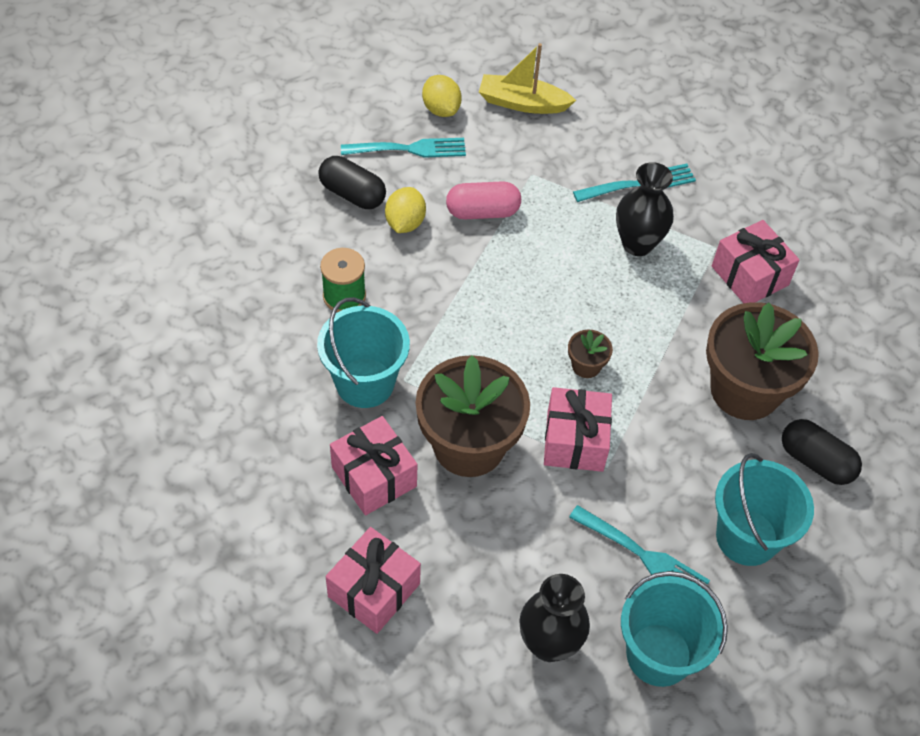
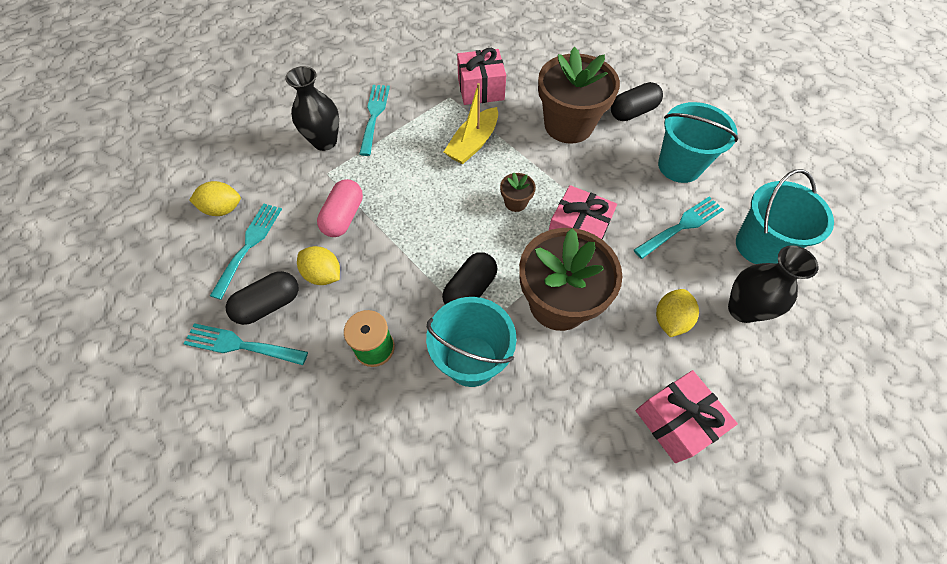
camera: 65 degrees left, 5 degrees up
(303, 191) = (241, 345): none -> turquoise fork
(374, 477) = (567, 385): pink gift -> none
(447, 356) = (470, 289): none -> black capsule
(497, 564) = (670, 320): none -> yellow lemon
(522, 103) = (255, 154): yellow boat -> yellow boat (473, 143)
(637, 244) = (425, 135): black vase -> black vase (325, 141)

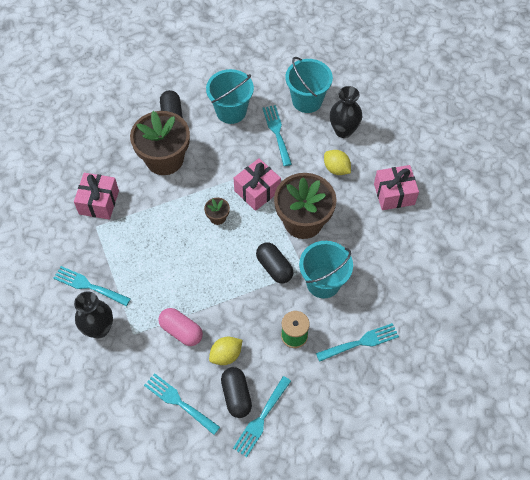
camera: 70 degrees left, 0 degrees up
(223, 209) = (135, 417): yellow lemon -> none
(390, 447) = (361, 342): none -> turquoise fork
(473, 143) = (152, 226): yellow boat -> none

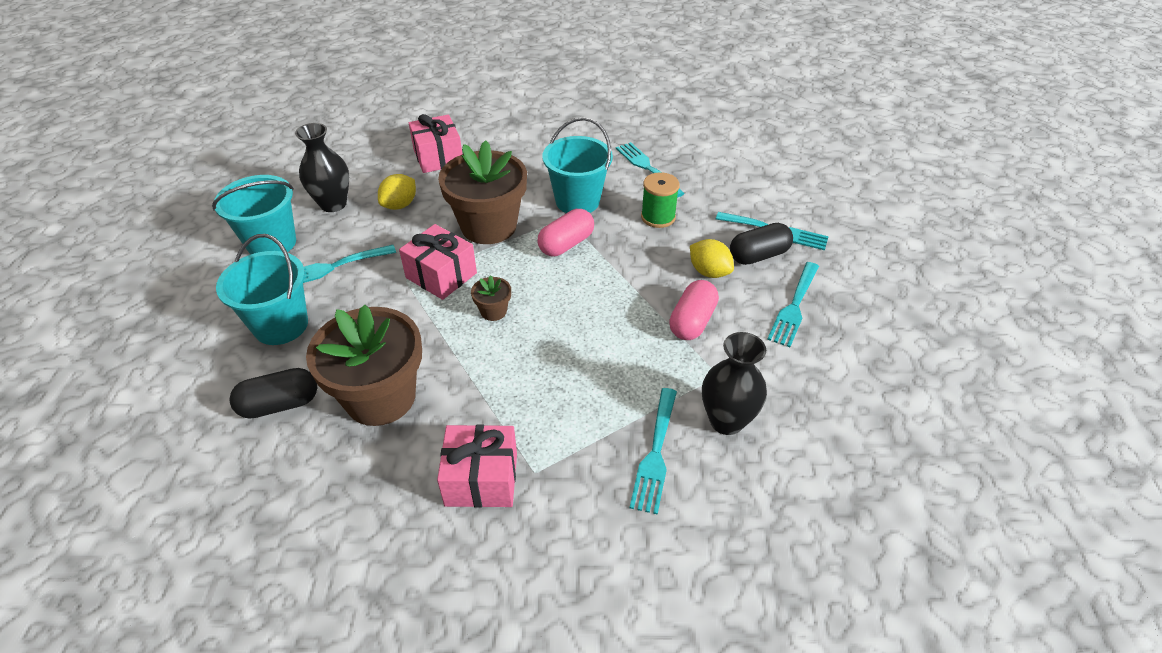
camera: 100 degrees left, 15 degrees down
(274, 267) = (566, 244): black capsule -> pink capsule

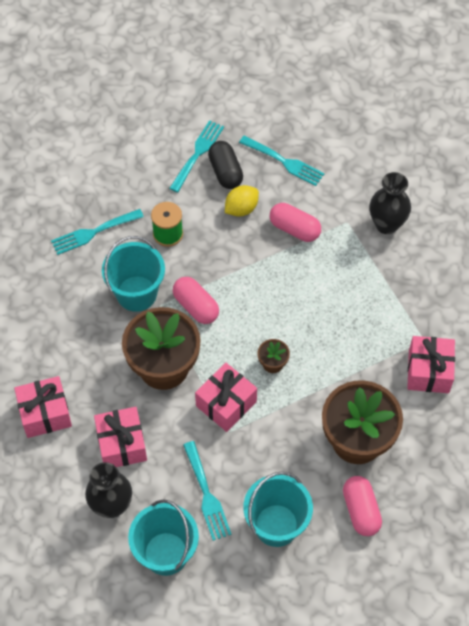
camera: 85 degrees left, 15 degrees up
(280, 404) = (361, 510): black capsule -> pink capsule
(400, 205) = (122, 444): yellow lemon -> pink gift
(655, 454) = (411, 269): turquoise fork -> none

